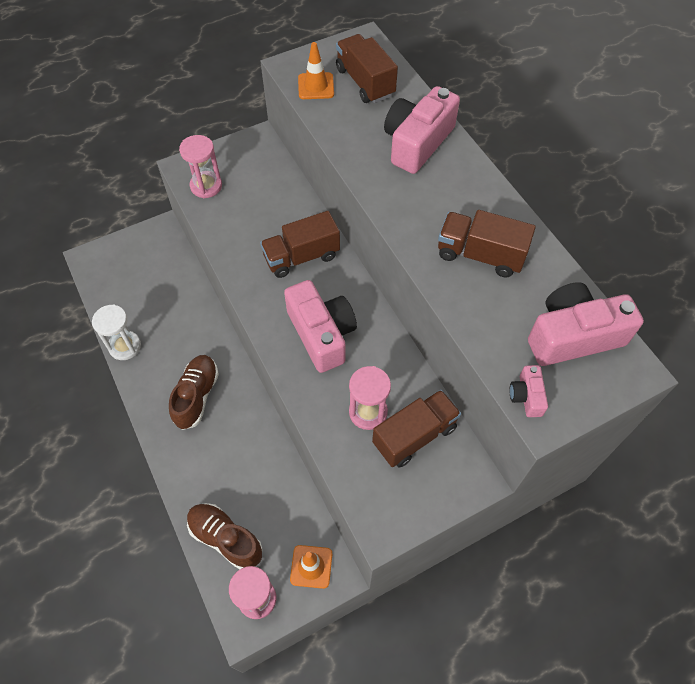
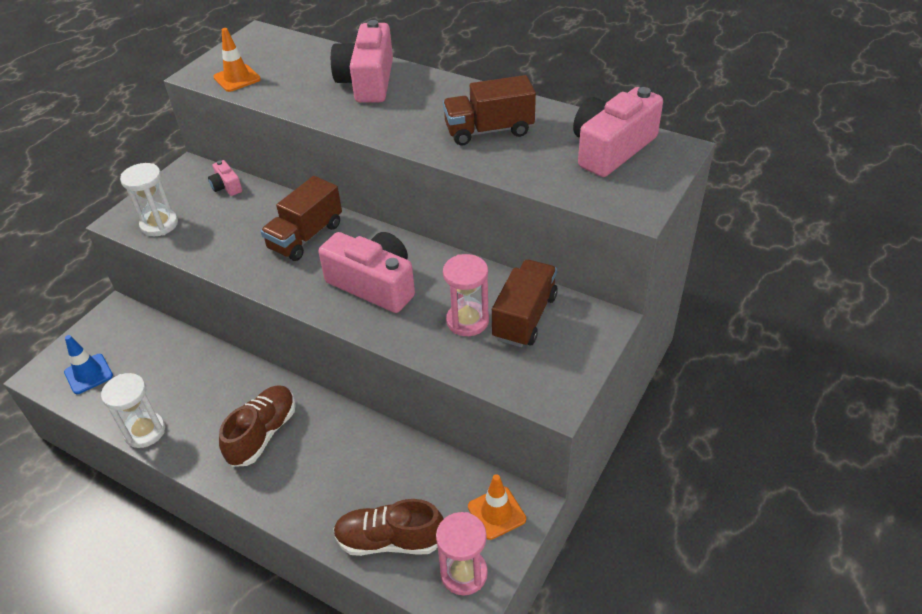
camera: 30 degrees left, 15 degrees down
(116, 275) = (88, 374): none -> blue traffic cone
(197, 396) = (263, 434): brown shoe -> brown shoe turned 45 degrees clockwise
(206, 186) = (159, 224): pink hourglass -> white hourglass
(365, 82) = (283, 60): brown truck -> none
(526, 396) = (611, 202): pink camera -> pink camera (226, 186)

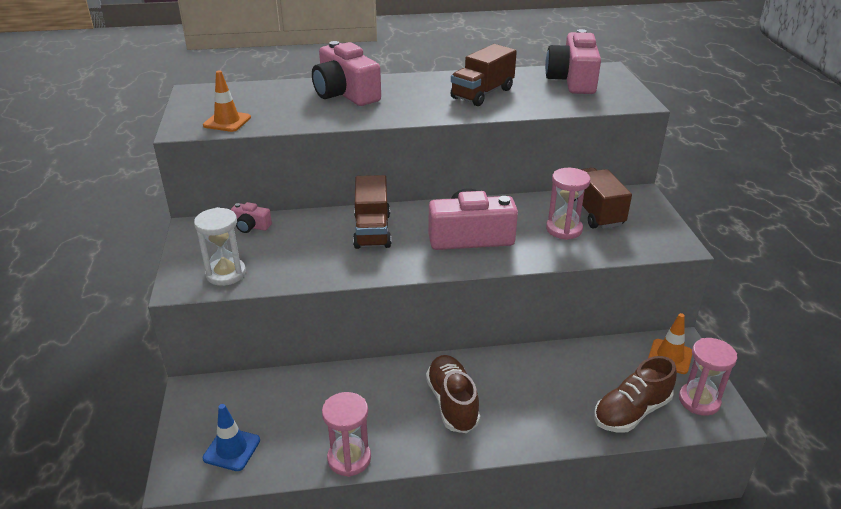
camera: 40 degrees left, 10 degrees down
(145, 431) = (349, 458): white hourglass -> pink hourglass

